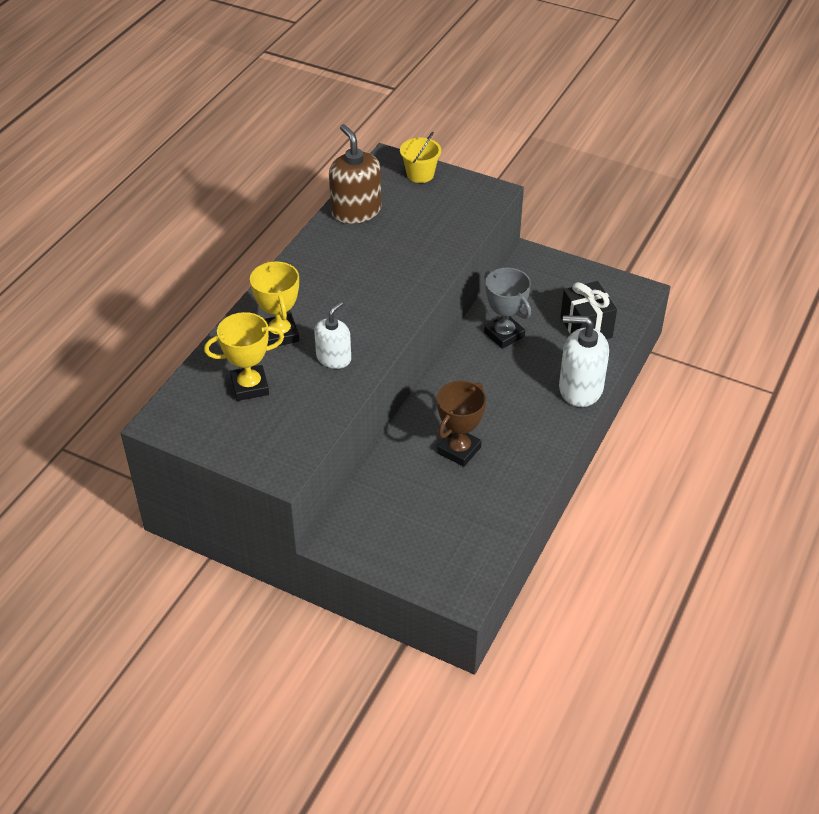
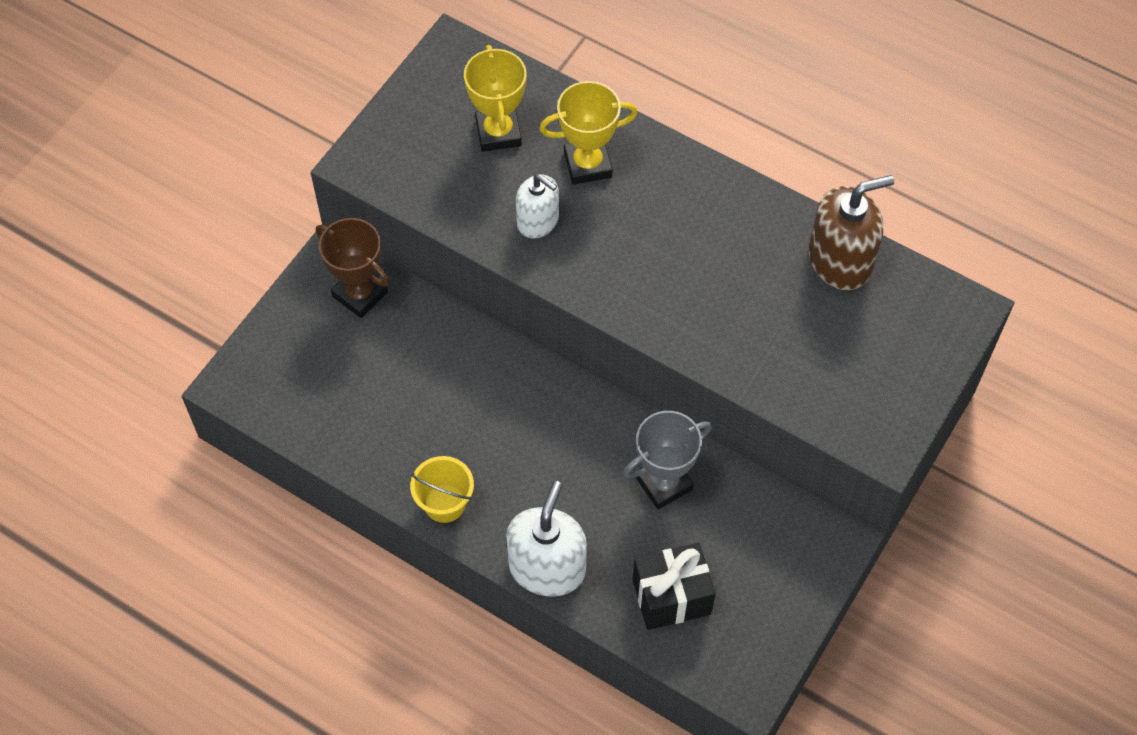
camera: 95 degrees right, 15 degrees up
(420, 174) = (929, 350): yellow bucket -> yellow bucket (444, 503)
(459, 450) = (452, 403): brown trophy -> brown trophy (360, 294)

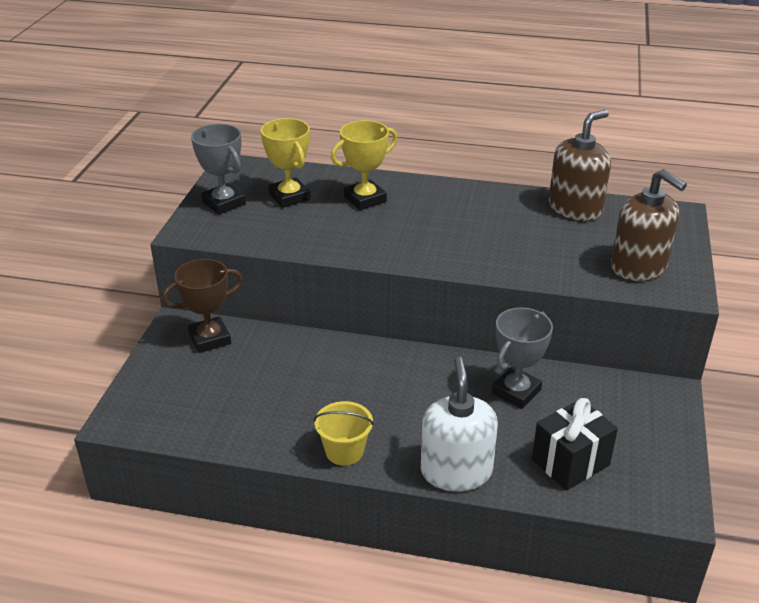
camera: 20 degrees left, 25 degrees down
(360, 294) = (210, 339): brown trophy -> brown trophy turned 45 degrees counterclockwise
(416, 121) = (224, 203): none -> grey trophy
(538, 221) = (345, 233): white soap dispenser -> none
(856, 389) = (639, 266): none -> brown soap dispenser

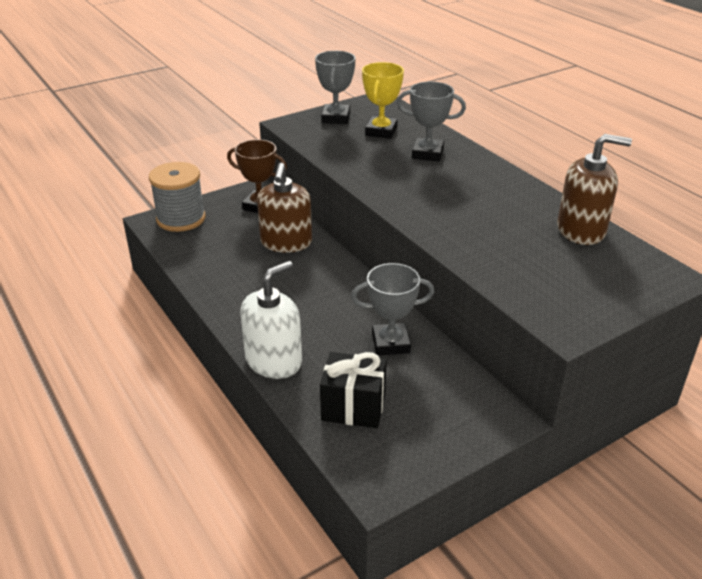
camera: 45 degrees right, 0 degrees up
(147, 400) = (181, 219): none -> grey spool
(344, 451) = (232, 307): yellow bucket -> none
(365, 199) = (427, 153): yellow trophy -> grey trophy
(639, 266) = (559, 293): brown soap dispenser -> brown soap dispenser (286, 242)

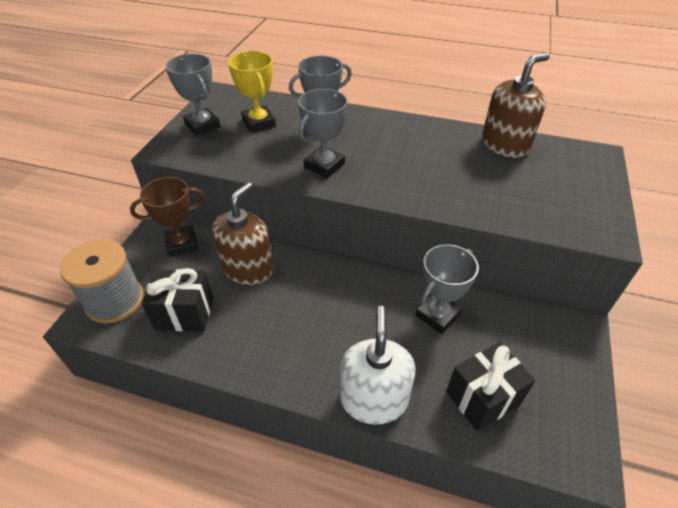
camera: 40 degrees left, 10 degrees up
(213, 247) = (184, 313): none -> black gift
(286, 242) = (248, 269): brown soap dispenser -> brown soap dispenser turned 120 degrees counterclockwise
(391, 179) = (324, 165): none -> grey trophy

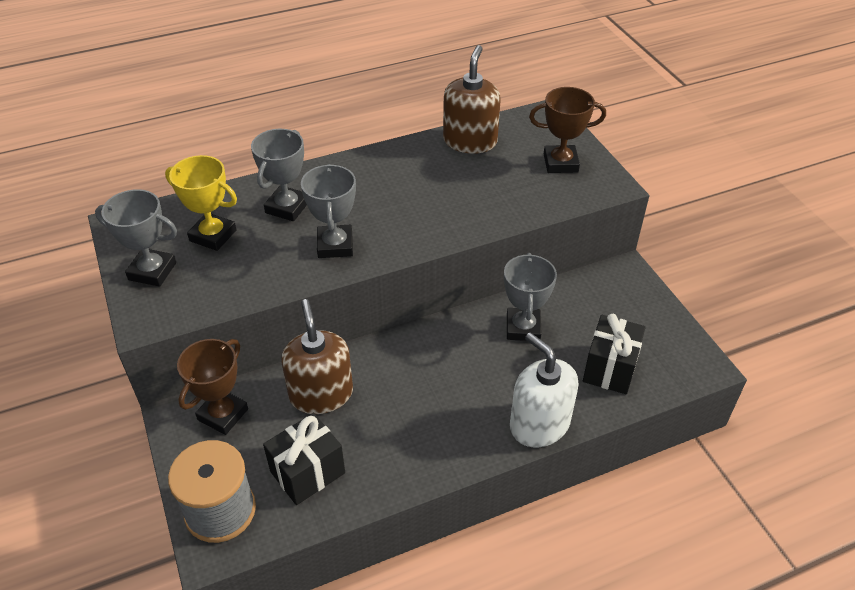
camera: 40 degrees left, 0 degrees up
(572, 195) = (560, 163): none -> brown trophy

